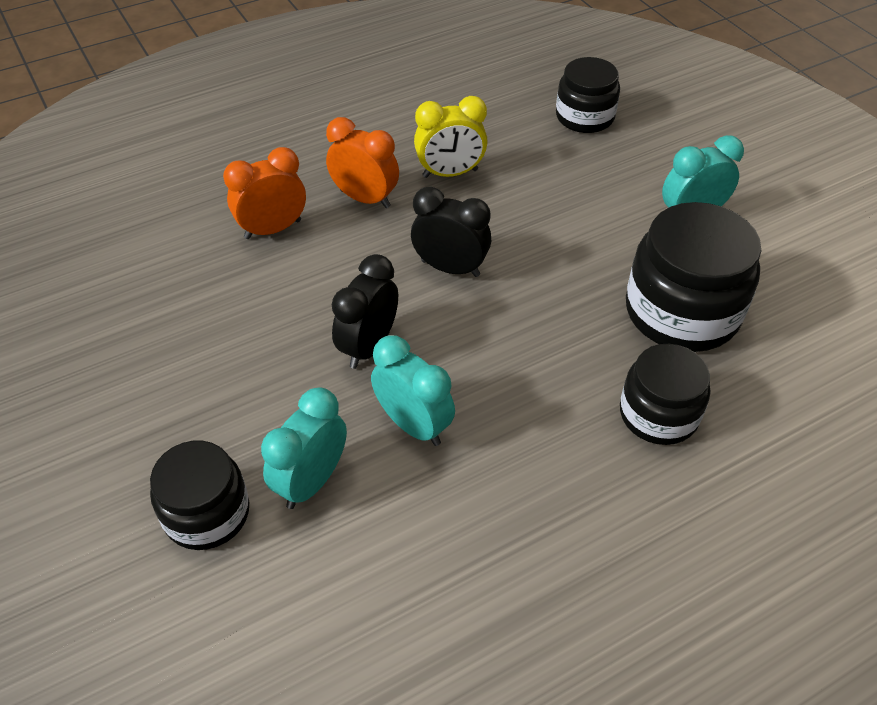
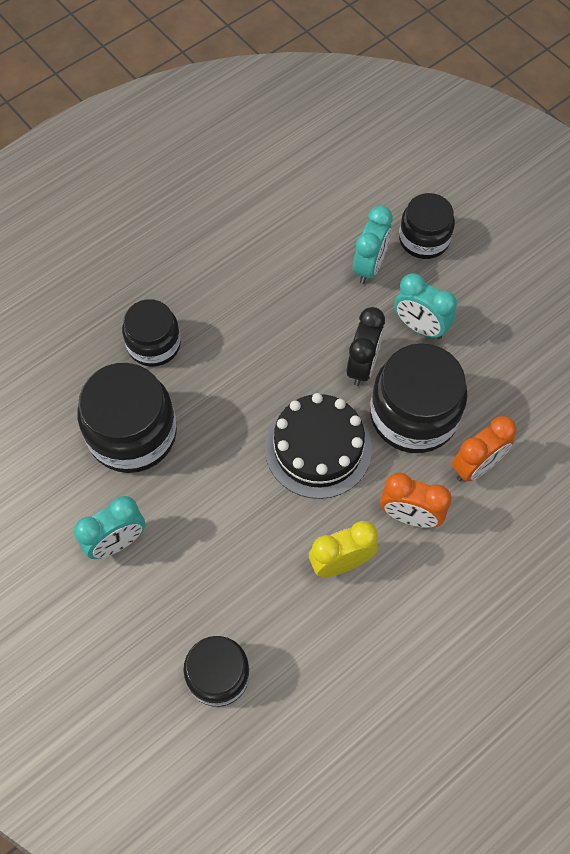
camera: 170 degrees right, 15 degrees up
(323, 285) = (413, 415): none -> black jar
(413, 425) = (316, 312): turquoise clock -> turquoise clock (420, 327)
(450, 268) = (318, 448): black clock -> black cake

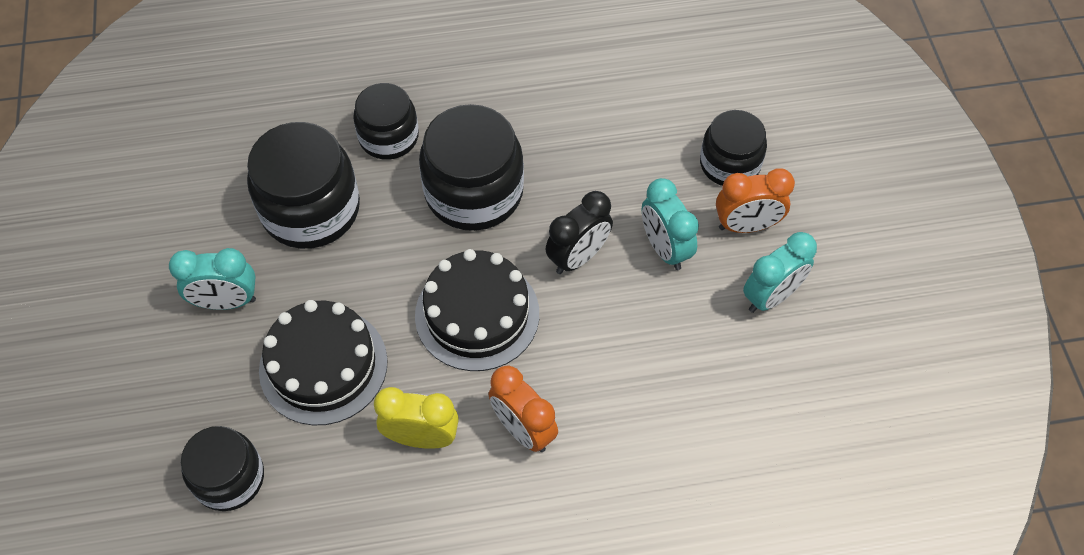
camera: 30 degrees right, 5 degrees down
(229, 550) = (323, 365): none -> black cake
(369, 266) = (653, 164): turquoise clock -> turquoise clock (771, 296)
(413, 415) = (597, 332): black jar -> black jar (474, 192)
(476, 466) = (628, 417): orange clock -> orange clock (746, 226)

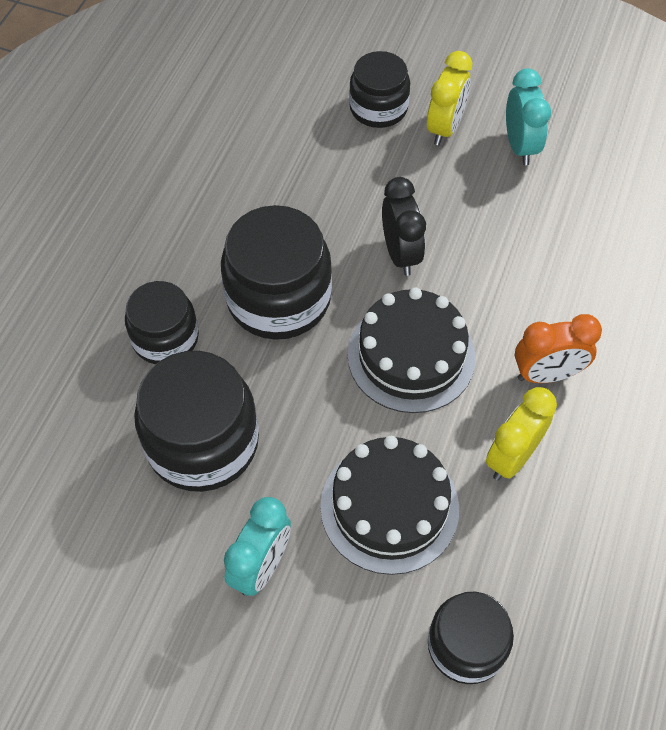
camera: 60 degrees left, 0 degrees up
(664, 248) = (431, 191): turquoise clock -> none
(746, 226) = (445, 128): orange clock -> yellow clock

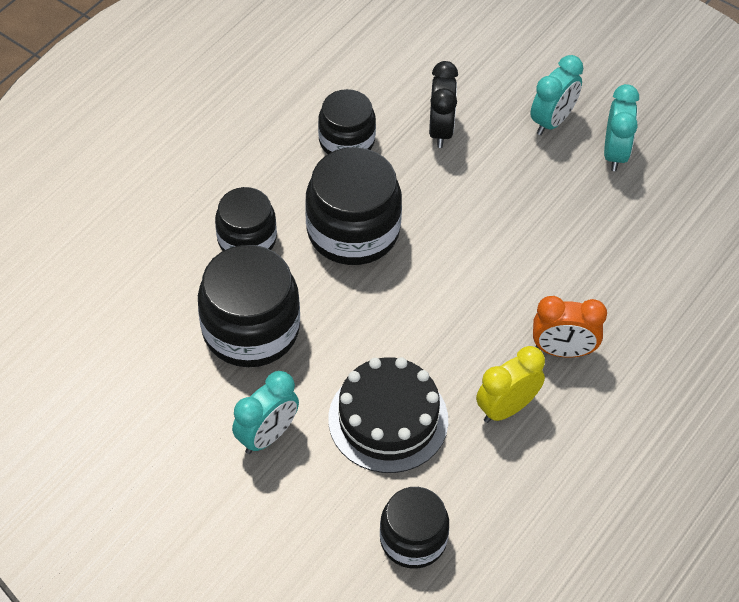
camera: 15 degrees right, 5 degrees down
(378, 108) = (498, 90): black jar -> black jar (346, 140)
(400, 254) = (472, 220): black clock -> black clock (441, 130)
(411, 356) = (450, 306): black cake -> none
(445, 128) = (552, 121): yellow clock -> turquoise clock

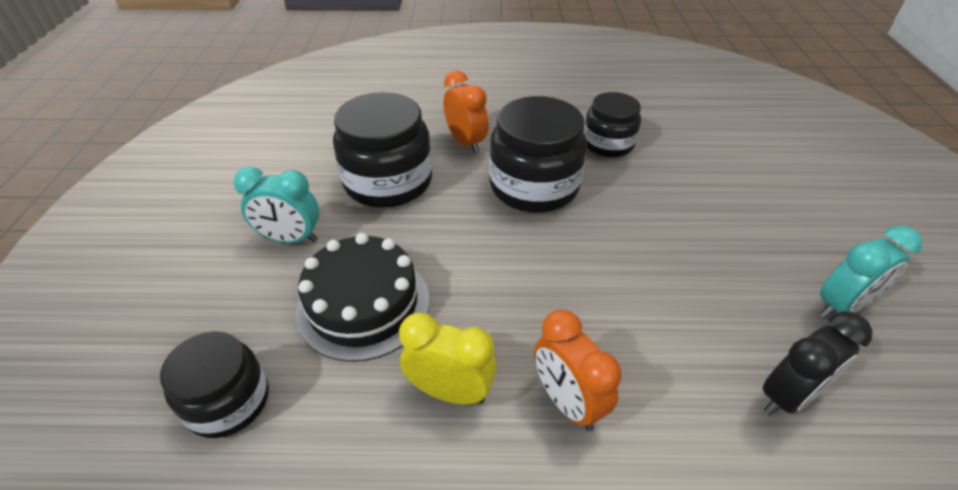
camera: 55 degrees right, 10 degrees down
(247, 239) = (466, 143): black jar -> orange clock
(441, 130) = (687, 182): black clock -> black clock (787, 396)
(552, 121) = (800, 241): turquoise clock -> none

